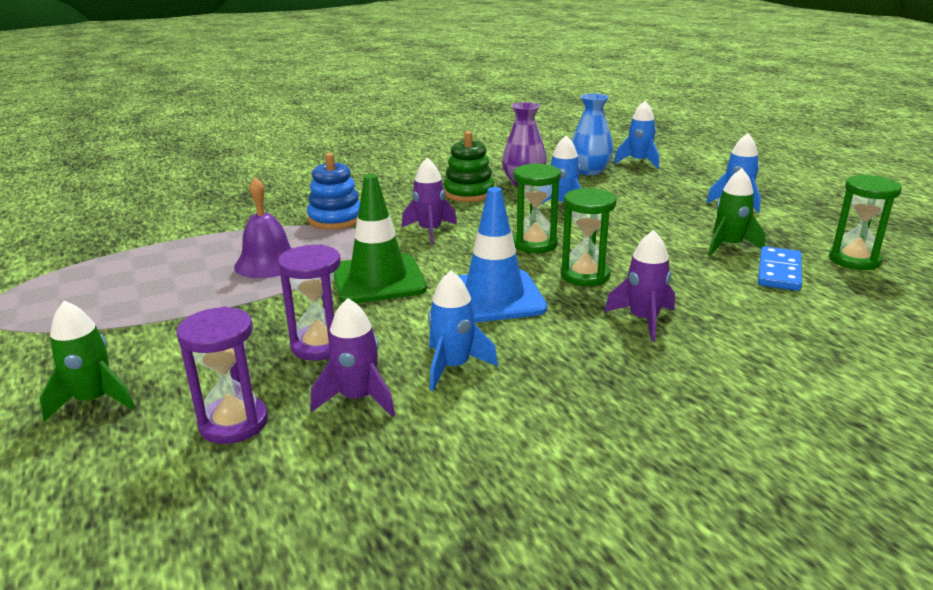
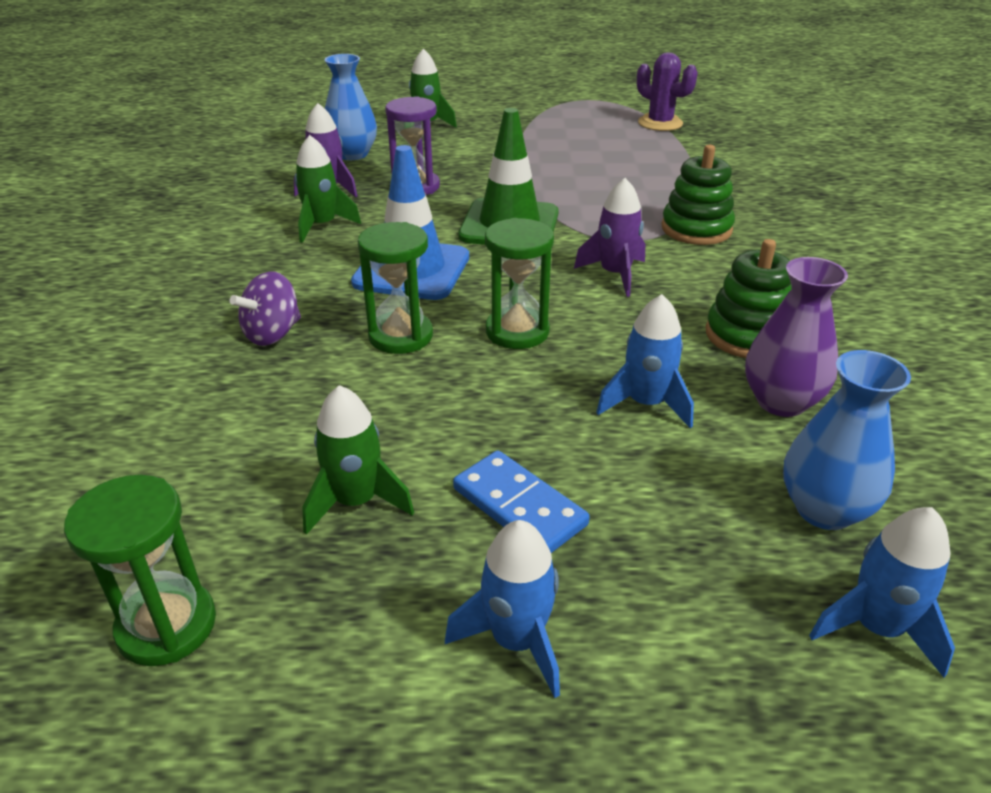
camera: 115 degrees right, 10 degrees up
(80, 262) = (660, 123): none -> purple cactus
(233, 423) = (352, 154): purple hourglass -> blue vase
(268, 263) = (595, 185): purple bell -> none
(336, 219) = (696, 229): blue stacking toy -> green stacking toy
(453, 367) = (322, 225): blue rocket -> green rocket
(643, 320) = (273, 334): purple rocket -> purple spinning top
(779, 272) = (238, 501): blue domino -> blue domino (519, 506)

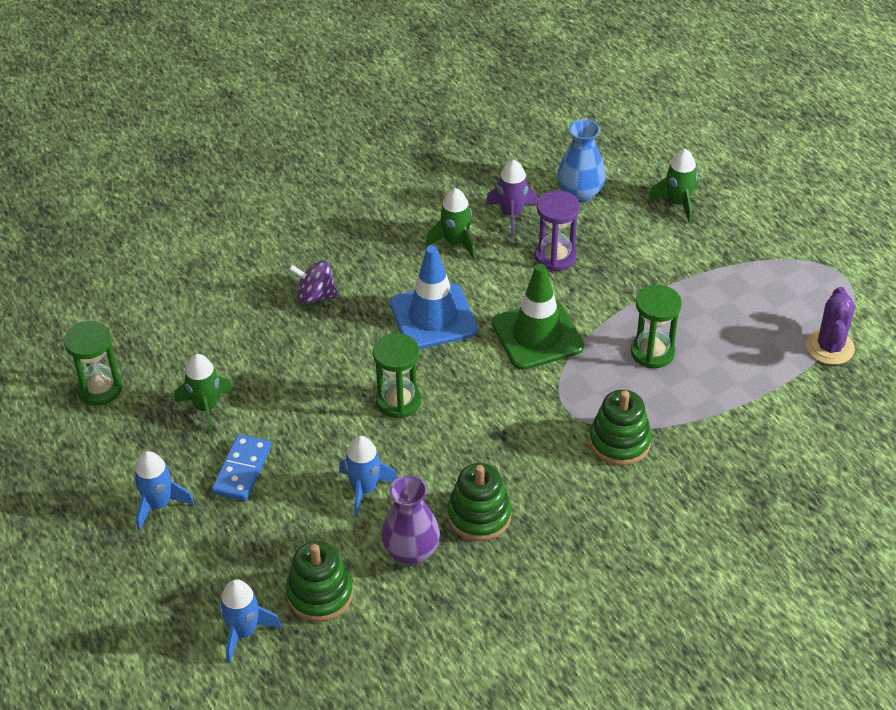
camera: 60 degrees right, 10 degrees up
(400, 336) = (354, 351): green hourglass -> green hourglass (652, 352)
(615, 274) = (508, 421): purple rocket -> none
(824, 509) = (320, 594): blue vase -> green stacking toy

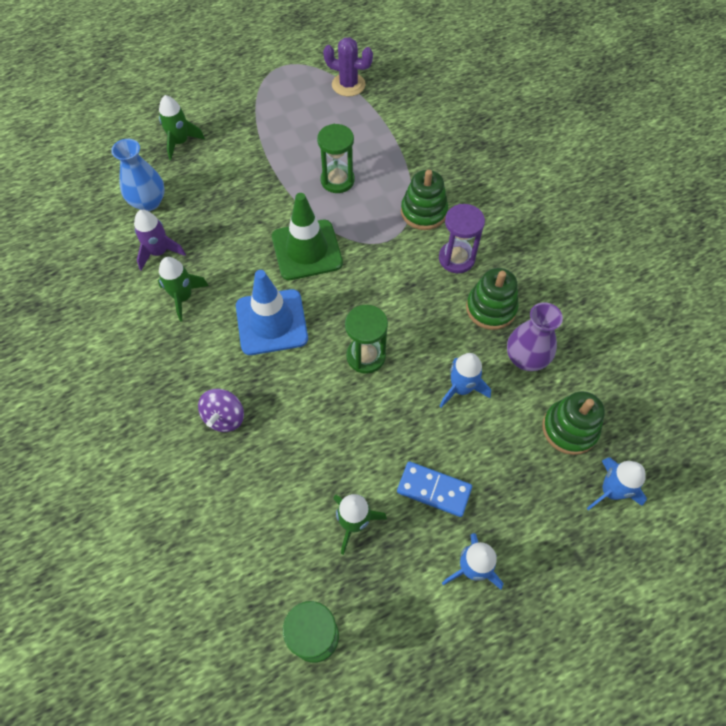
camera: 85 degrees left, 15 degrees up
(555, 256) = (219, 228): purple hourglass -> purple hourglass (456, 258)

